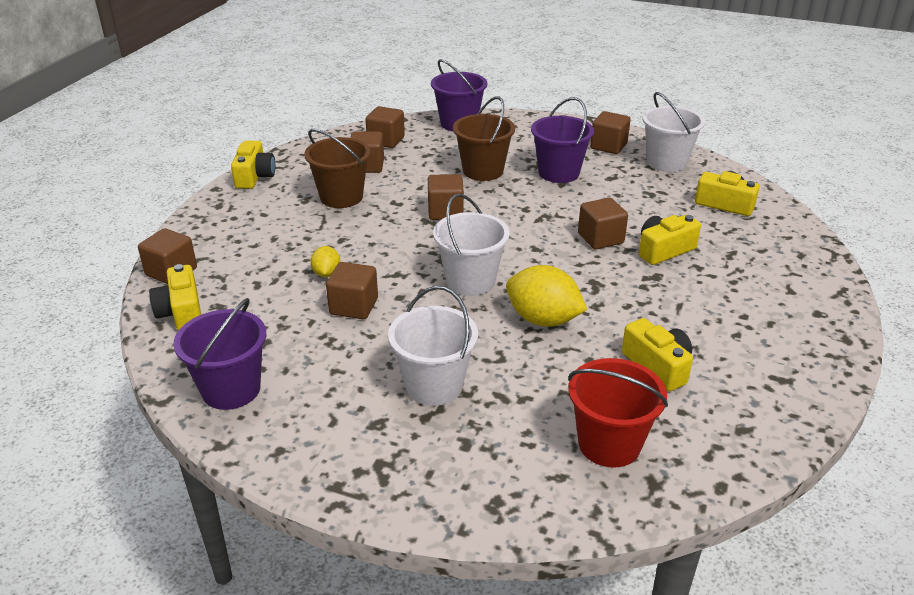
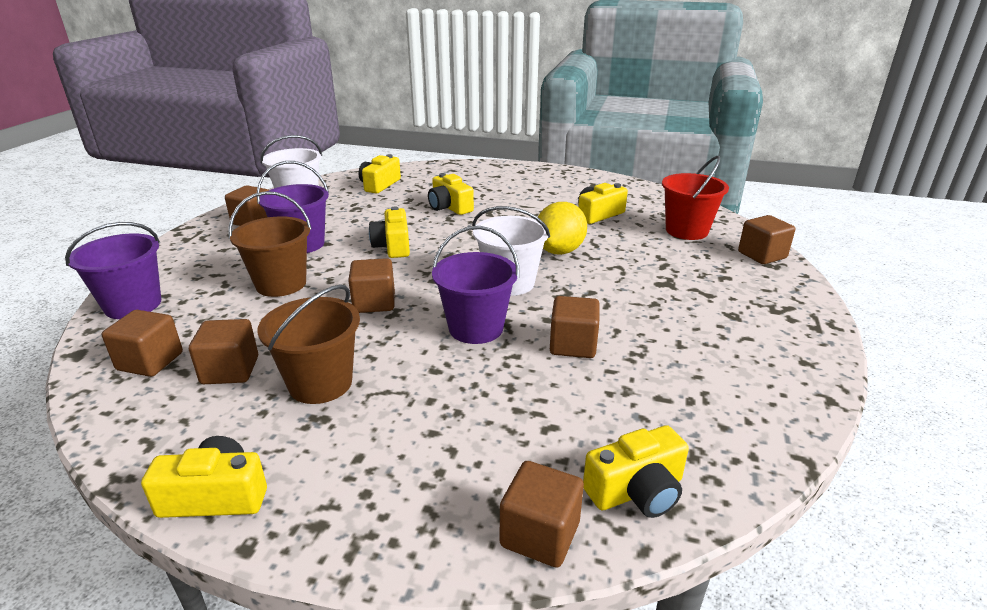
camera: 95 degrees left, 5 degrees down
(231, 389) = (751, 409): purple bucket -> purple bucket (476, 328)
(326, 273) = (514, 372): yellow lemon -> none
(434, 385) = (669, 293): white bucket -> none
(555, 217) = (393, 246): none -> yellow camera
(600, 238) = (431, 228): brown cube -> brown cube (762, 255)

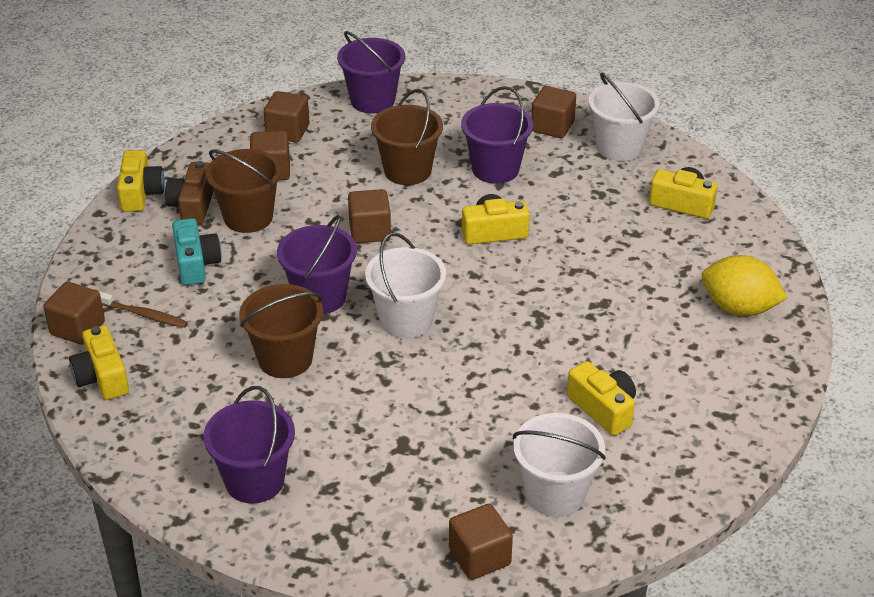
camera: 90 degrees right, 10 degrees up
(274, 434) = (193, 205): none -> brown camera
(405, 421) = (196, 264): none -> turquoise camera
(449, 207) = (613, 269): yellow camera -> none
(507, 462) = (144, 315): none -> brown toothbrush
(559, 251) = (486, 363): yellow lemon -> yellow lemon (739, 308)
(573, 345) = (285, 359): brown cube -> brown bucket
(686, 231) = (555, 494): red bucket -> white bucket
(748, 355) = (254, 481): none -> purple bucket

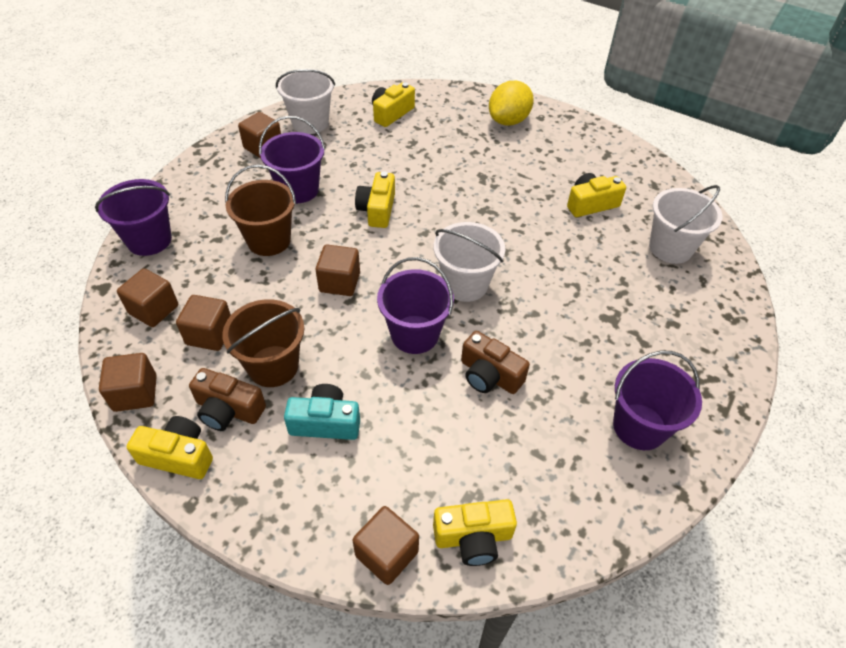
camera: 75 degrees left, 10 degrees up
(144, 315) = (387, 483): brown toothbrush -> none
(285, 359) = (489, 375): brown bucket -> brown camera
(479, 557) = (729, 301): brown cube -> brown cube (135, 393)

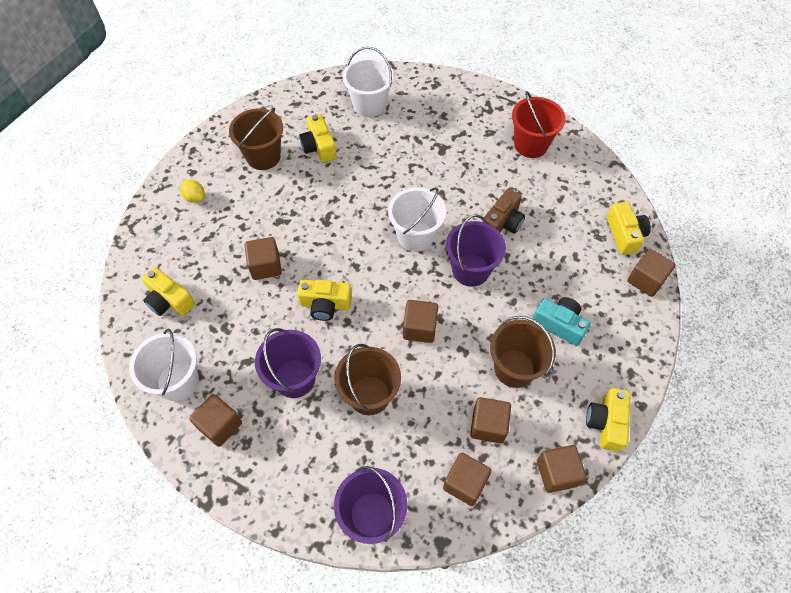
camera: 90 degrees left, 10 degrees up
(228, 410) = (560, 394): brown camera -> none
(325, 422) = (559, 324): turquoise camera -> turquoise camera turned 120 degrees clockwise
(426, 168) = (265, 266): none -> brown cube
(508, 121) = (195, 197): yellow lemon -> yellow lemon, size x0.53
(568, 163) = (263, 156): none -> brown bucket
(639, 426) = (531, 145): purple bucket -> red bucket

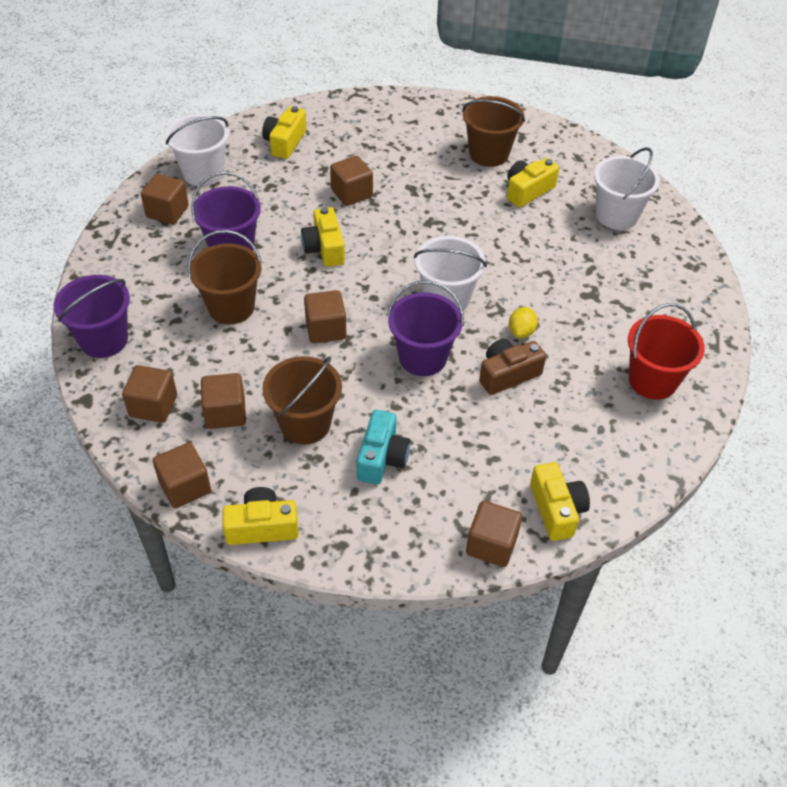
camera: 70 degrees right, 10 degrees down
(195, 197) = (410, 123): yellow lemon -> yellow lemon (521, 332)
(502, 222) = (507, 374): brown camera -> brown camera turned 135 degrees clockwise
(624, 234) = (556, 509): yellow camera -> yellow camera turned 75 degrees counterclockwise

